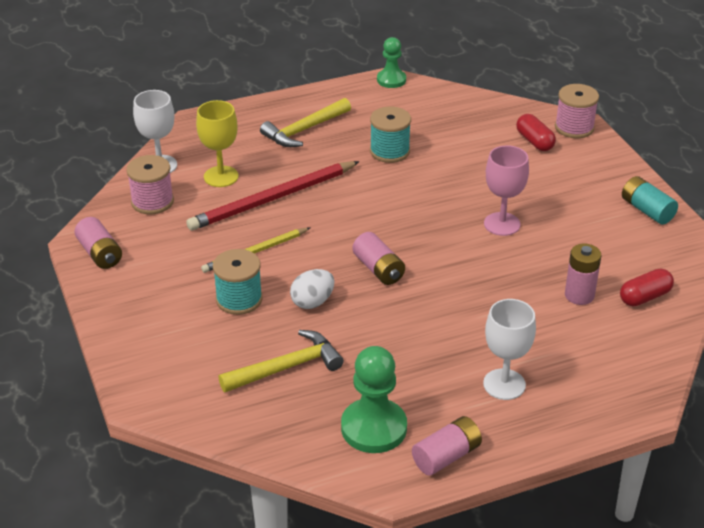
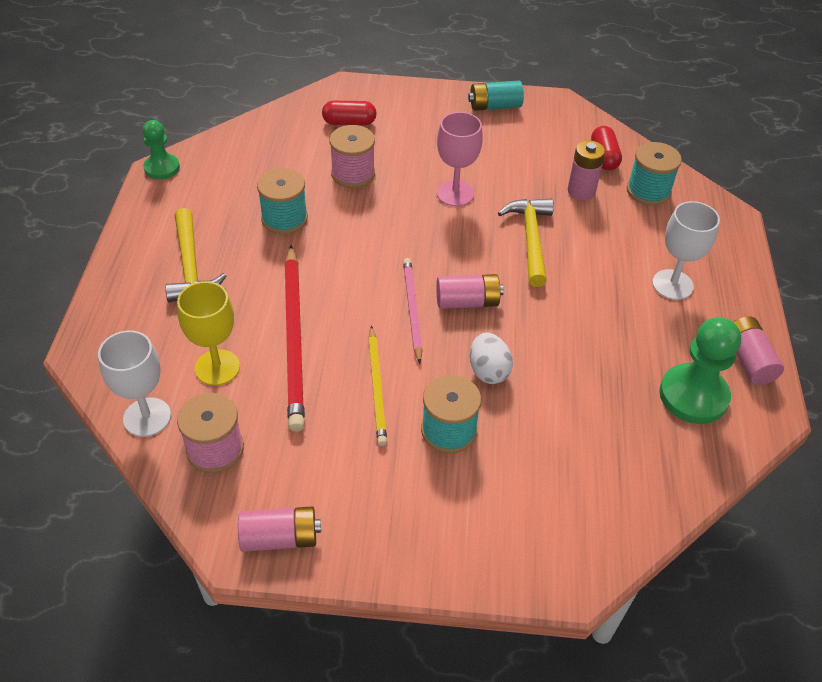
camera: 65 degrees left, 10 degrees up
(287, 367) = (578, 429): yellow hammer -> yellow hammer (530, 239)
(346, 244) = (412, 310): none -> pink pencil
(574, 127) = (348, 92): pink spool -> pink spool (353, 174)
(624, 338) = (648, 191): none -> turquoise spool

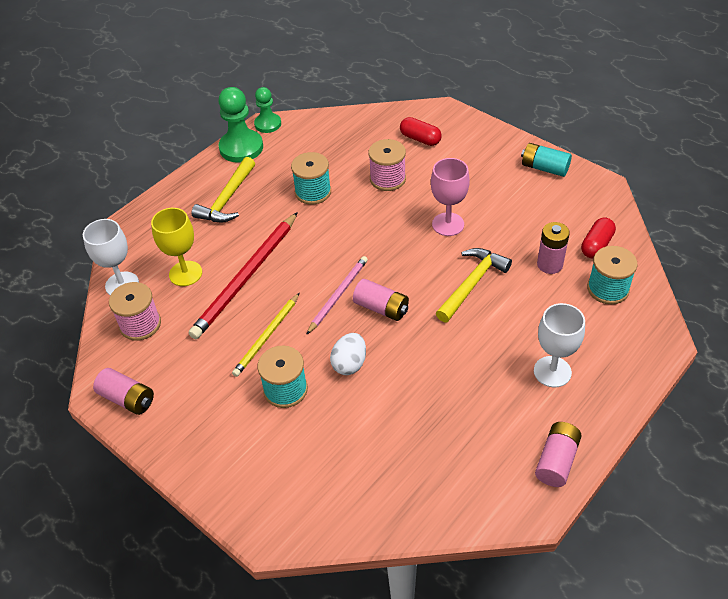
camera: 40 degrees right, 0 degrees up
(693, 396) = (483, 462): green pawn -> green pawn (241, 148)

